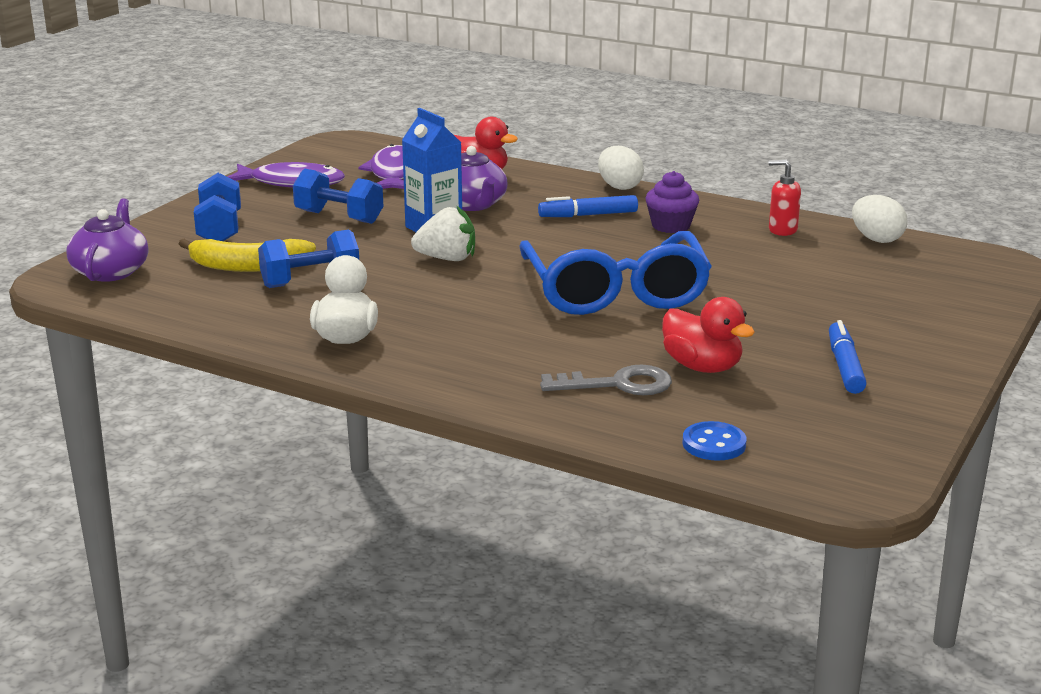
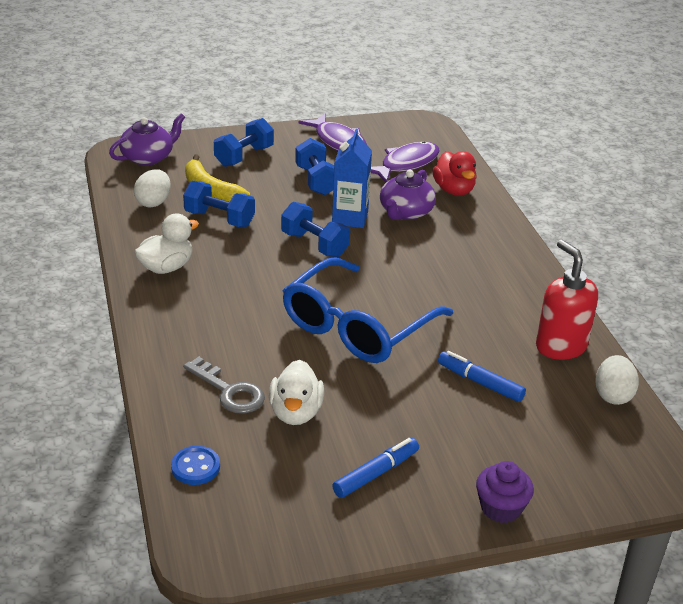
camera: 45 degrees right, 10 degrees up
(447, 259) = (314, 244): white strawberry -> blue dumbbell
(588, 215) = (457, 259): blue marker -> blue marker (480, 382)
(619, 187) = (523, 248): white egg -> white egg (153, 202)
(671, 226) = (492, 298): purple cupcake -> purple cupcake (501, 508)
(702, 367) = (296, 413): red duck -> white duck
(782, 230) = (560, 346): red soap dispenser -> red soap dispenser, size x1.74

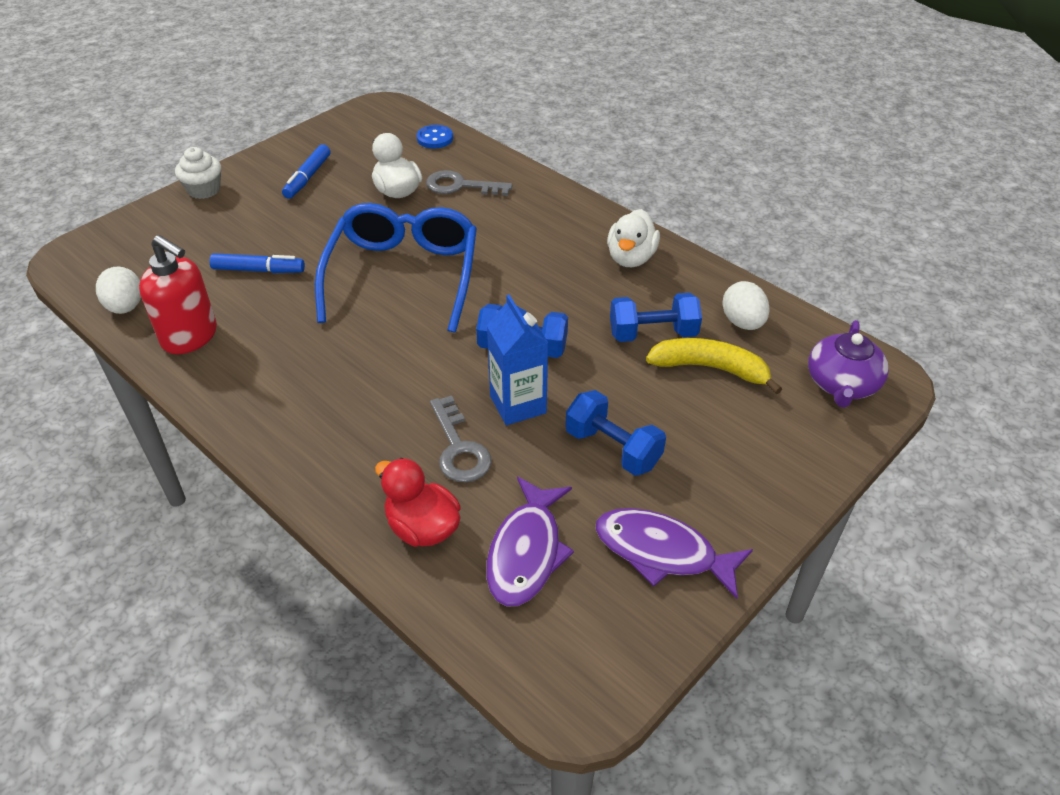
camera: 150 degrees right, 10 degrees up
(244, 156) = (744, 446): blue dumbbell -> none
(405, 212) = (459, 448): purple teapot -> grey key
(501, 508) = (204, 190): purple cupcake -> white cupcake

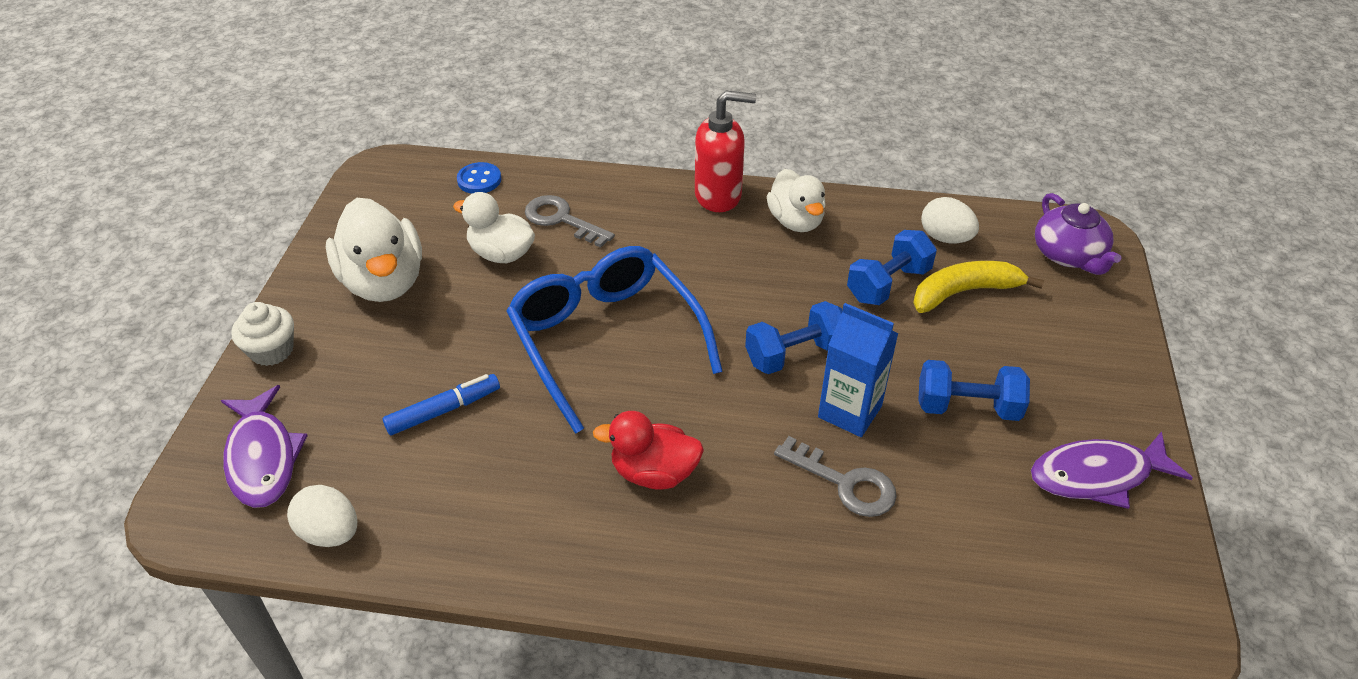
camera: 35 degrees left, 0 degrees up
(190, 337) = (449, 524): red soap dispenser -> red soap dispenser (718, 196)
(307, 177) = (384, 282): blue marker -> white duck
(422, 527) = (896, 578): red duck -> red duck (654, 473)
(460, 186) = (561, 220): grey key -> grey key turned 60 degrees clockwise
(526, 552) = (1001, 543): purple fish -> purple fish (262, 458)

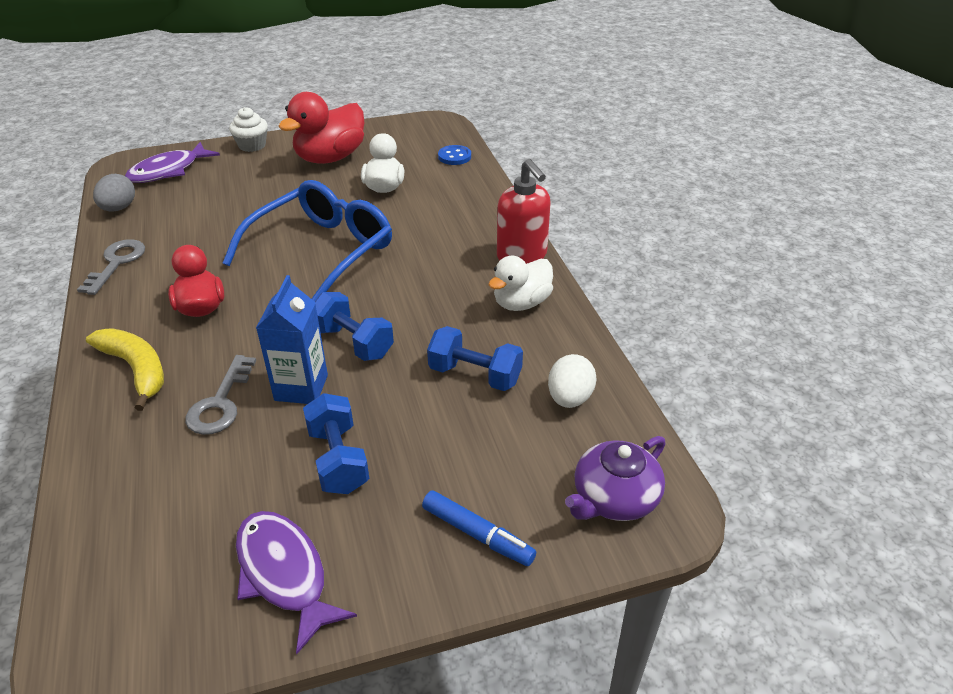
camera: 65 degrees right, 5 degrees down
(330, 533) = (119, 208): white egg -> grey egg
(384, 282) = (330, 158): white duck -> red duck
(444, 410) = (227, 212): blue marker -> blue marker (477, 534)
(561, 220) = (437, 198): grey key -> grey key (116, 263)
(964, 292) = (496, 427): yellow banana -> yellow banana (136, 369)

